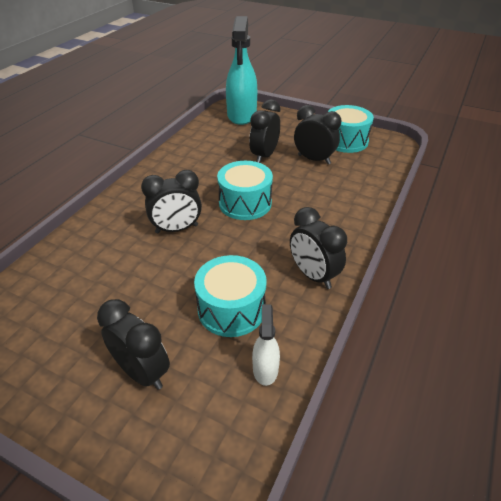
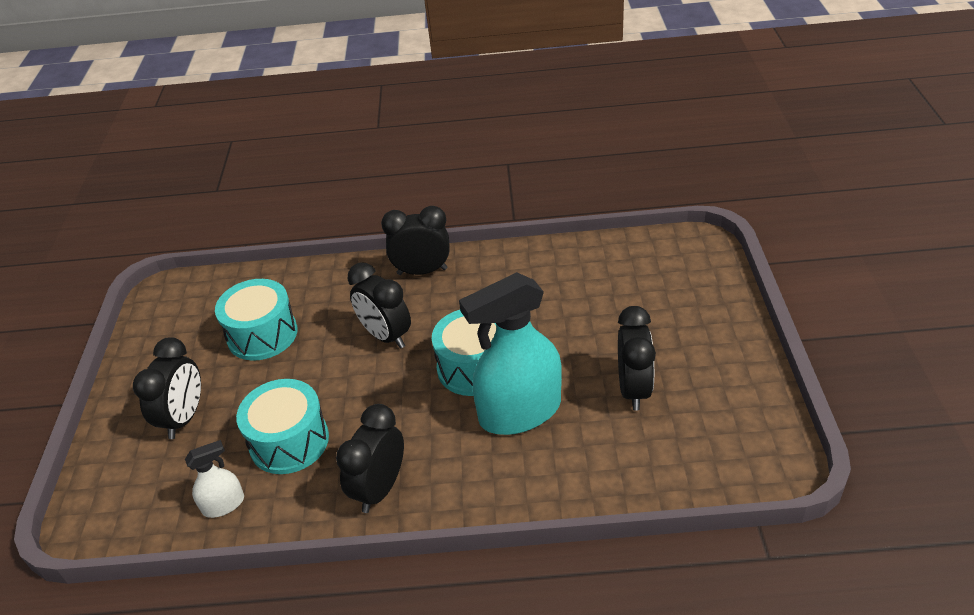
camera: 65 degrees right, 0 degrees up
(242, 115) = (684, 263): turquoise spray bottle -> turquoise spray bottle (520, 412)
(264, 156) = (596, 335): black clock -> black clock (422, 271)
(346, 141) = (724, 404): turquoise drum -> turquoise drum (262, 334)

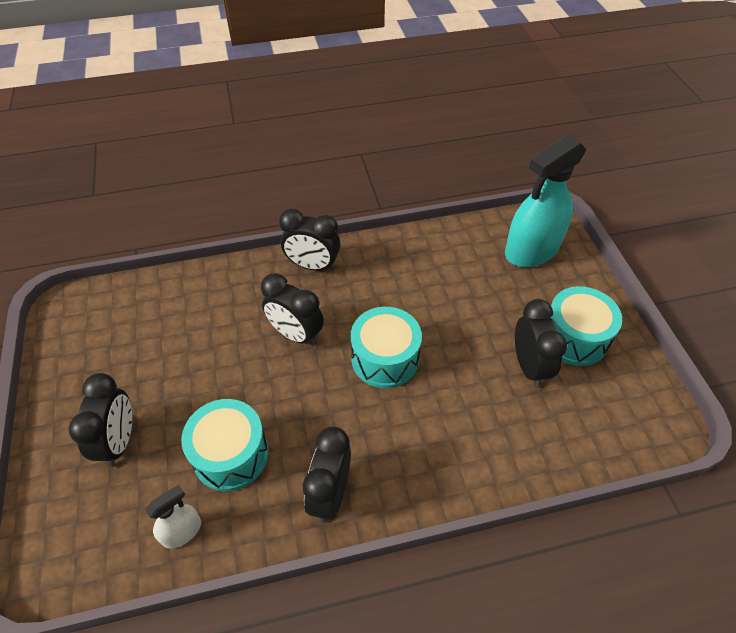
camera: 15 degrees left, 10 degrees up
(262, 334) = (176, 344): turquoise drum -> turquoise drum (574, 338)
(422, 271) = (313, 266): black clock -> black clock turned 150 degrees counterclockwise
(520, 412) = (437, 399): turquoise spray bottle -> turquoise spray bottle (532, 250)

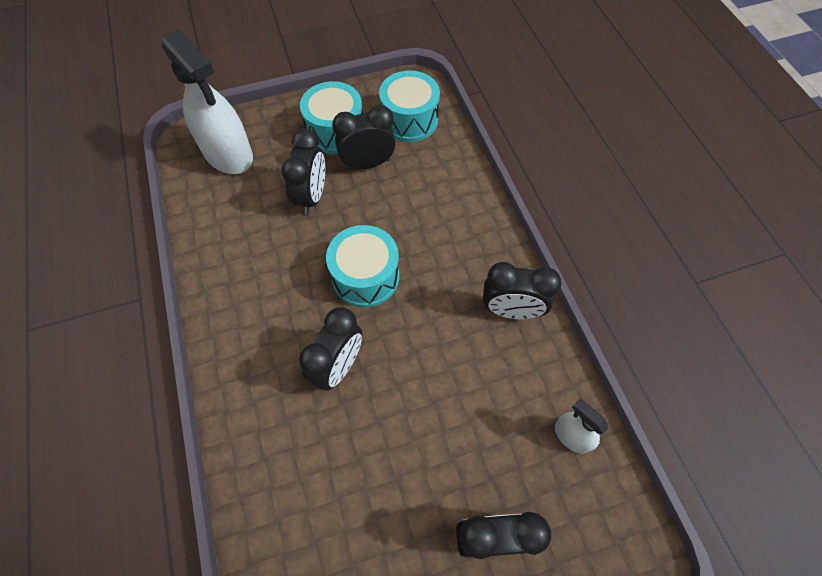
camera: 95 degrees left, 10 degrees up
(231, 454) = (488, 407): turquoise drum -> turquoise drum (409, 120)
(313, 266) = (236, 362): black clock -> black clock (312, 196)
(532, 250) = (228, 154): turquoise spray bottle -> white spray bottle

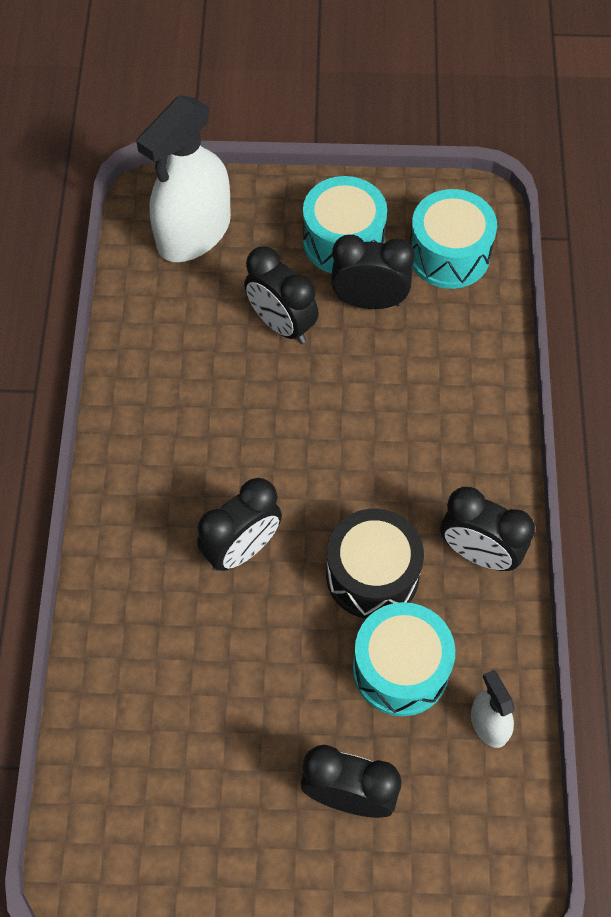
camera: 20 degrees right, 0 degrees up
(228, 154) = (194, 232): white spray bottle -> white spray bottle turned 60 degrees clockwise
(312, 196) = (281, 324): black clock -> black clock turned 105 degrees clockwise
(365, 276) = (313, 451): turquoise drum -> turquoise drum (400, 668)
(442, 352) = (372, 575): none -> black drum

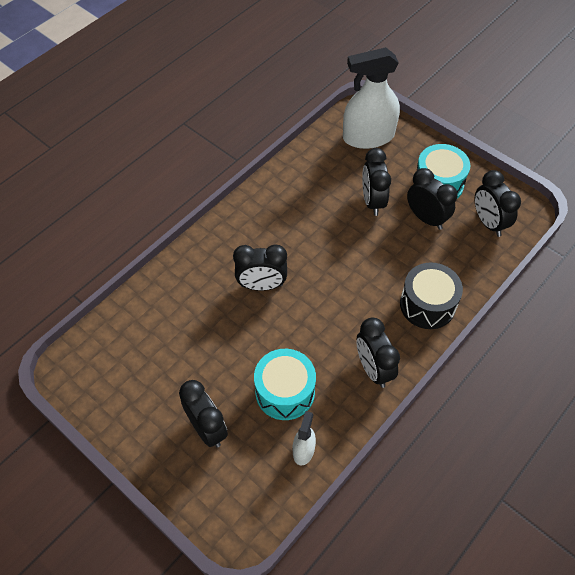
camera: 40 degrees right, 5 degrees down
(372, 575) = (311, 340): black drum -> black drum (427, 304)
(449, 254) = (488, 223): turquoise drum -> black clock

